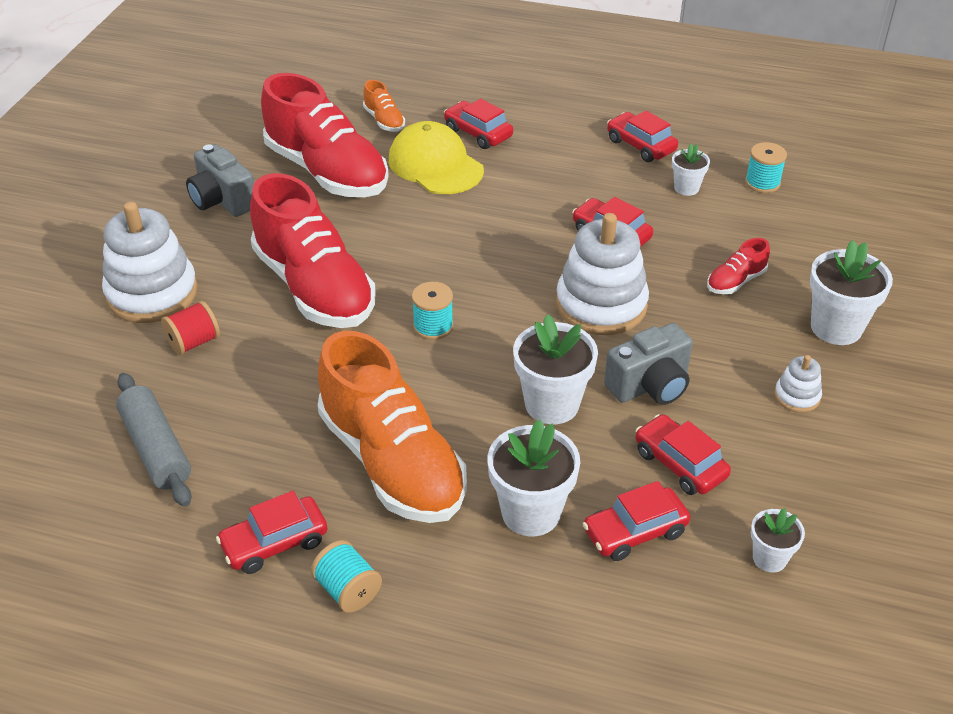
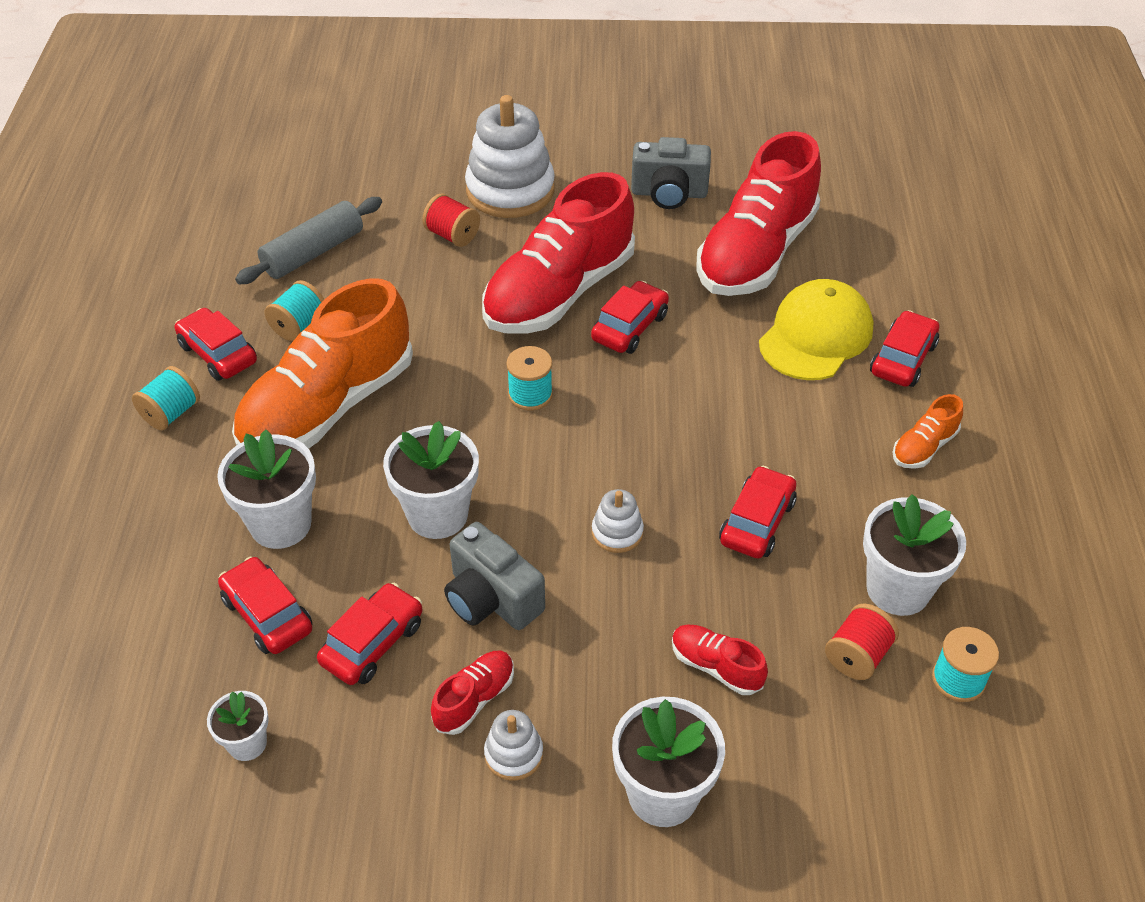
camera: 75 degrees right, 5 degrees up
(222, 200) = (669, 193): grey camera -> grey camera turned 120 degrees counterclockwise
(265, 472) = (299, 326): none -> turquoise spool
(384, 121) = (879, 273): orange shoe -> orange shoe (924, 447)
(601, 305) = (617, 532): white stacking toy -> white stacking toy, size x0.46
(640, 145) = (971, 525): red car -> red car (629, 327)
(686, 188) = (898, 589): white flower pot -> white flower pot, size x1.79
(737, 218) = (857, 655): none -> red spool
(745, 410) = (474, 699): none -> red shoe

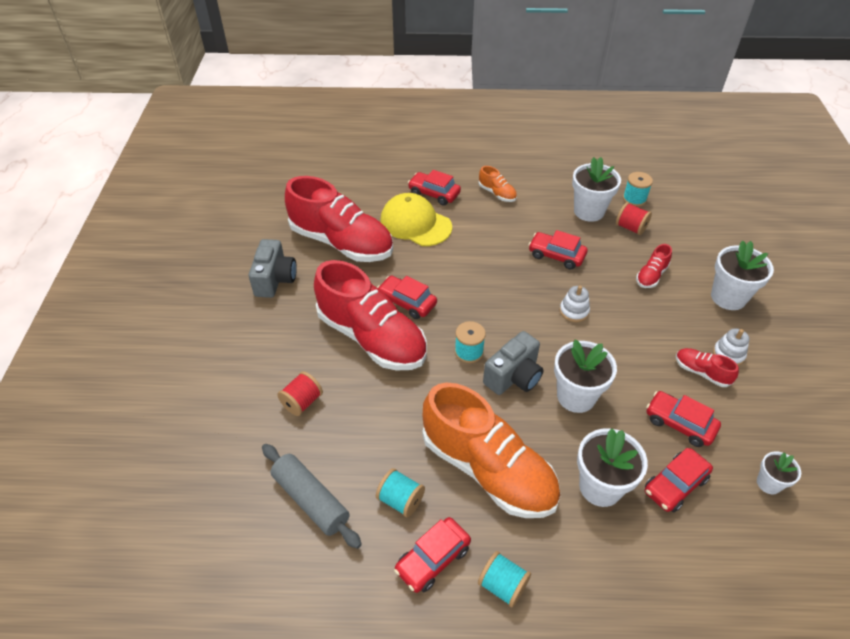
camera: 90 degrees left, 0 degrees up
(491, 599) = (633, 367): grey camera -> grey camera (514, 377)
(510, 190) = (254, 367): white stacking toy -> none

